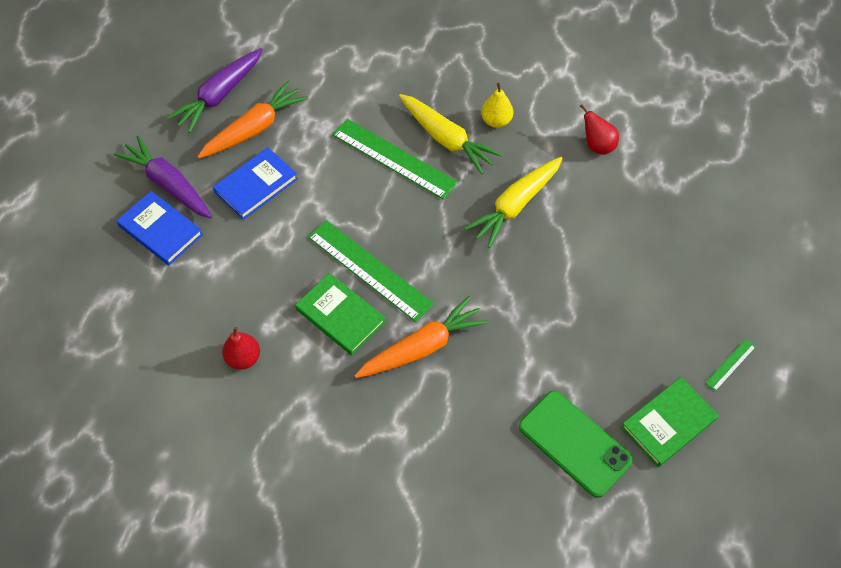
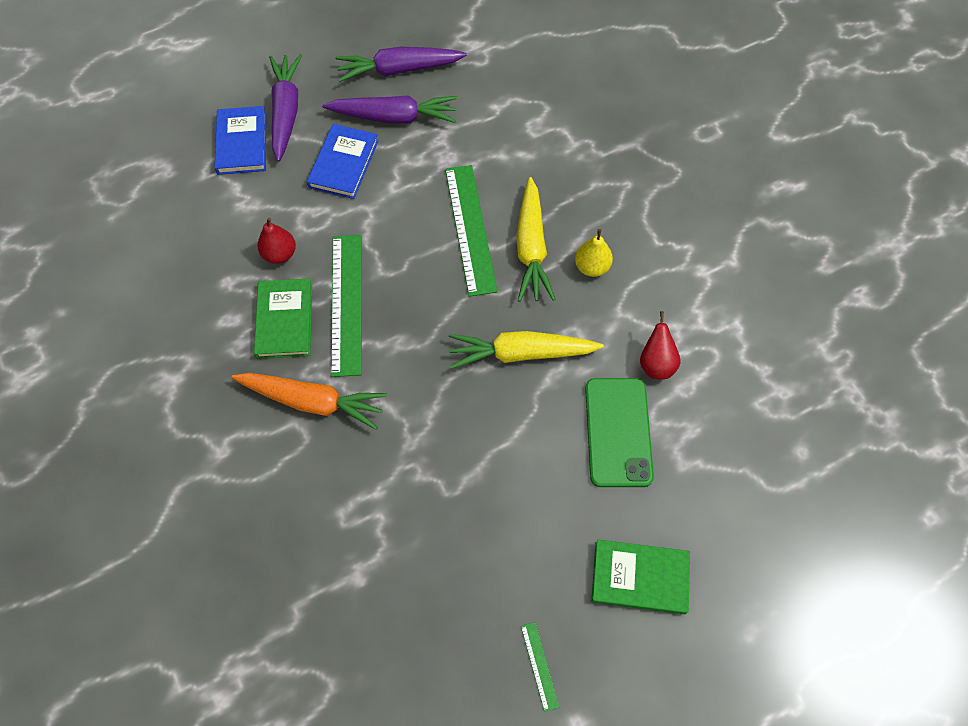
camera: 45 degrees right, 5 degrees up
(243, 358) = (185, 290): red pear -> red pear (280, 254)
(255, 129) = (394, 117): orange carrot -> purple carrot
(256, 185) = (344, 164): blue book -> blue book turned 75 degrees counterclockwise
(574, 443) = (332, 594): green phone -> green phone (618, 432)
(668, 423) = (425, 658): green book -> green book (639, 577)
(730, 365) = (539, 666): green ruler -> green ruler turned 75 degrees clockwise

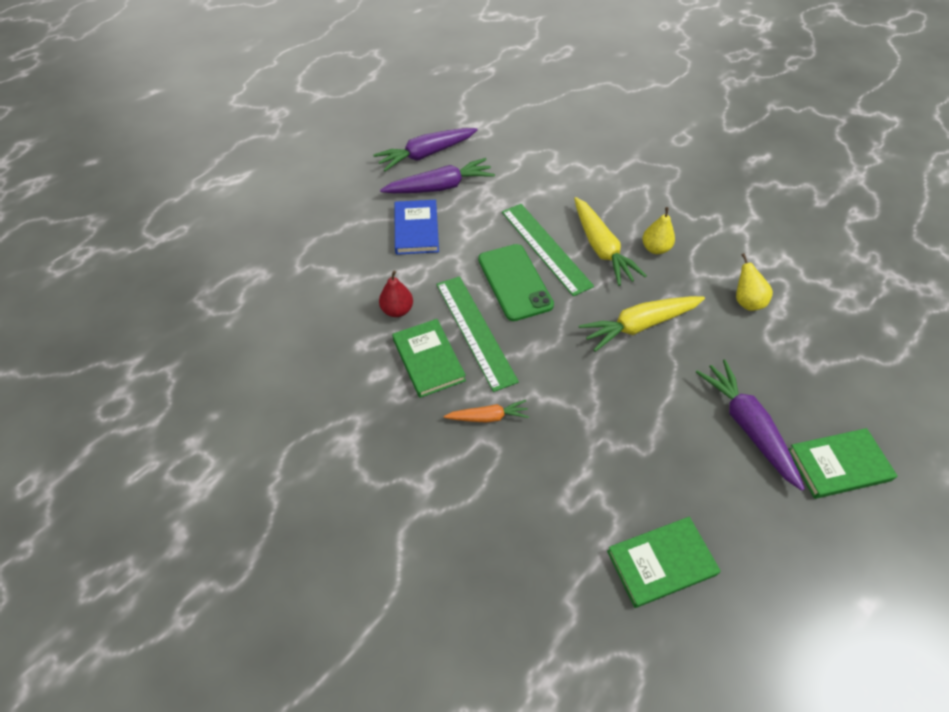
camera: 20 degrees left, 10 degrees down
(242, 143) = (321, 236): blue book -> none
(286, 112) = (348, 205): purple carrot -> purple carrot (747, 426)
(313, 402) = (488, 417): orange carrot -> orange carrot, size x0.57
(401, 606) = (661, 563): none -> green book
(539, 666) = (807, 569): green ruler -> none
(618, 432) = (750, 359): green phone -> green phone (515, 282)
(656, 364) = (746, 301): red pear -> yellow pear

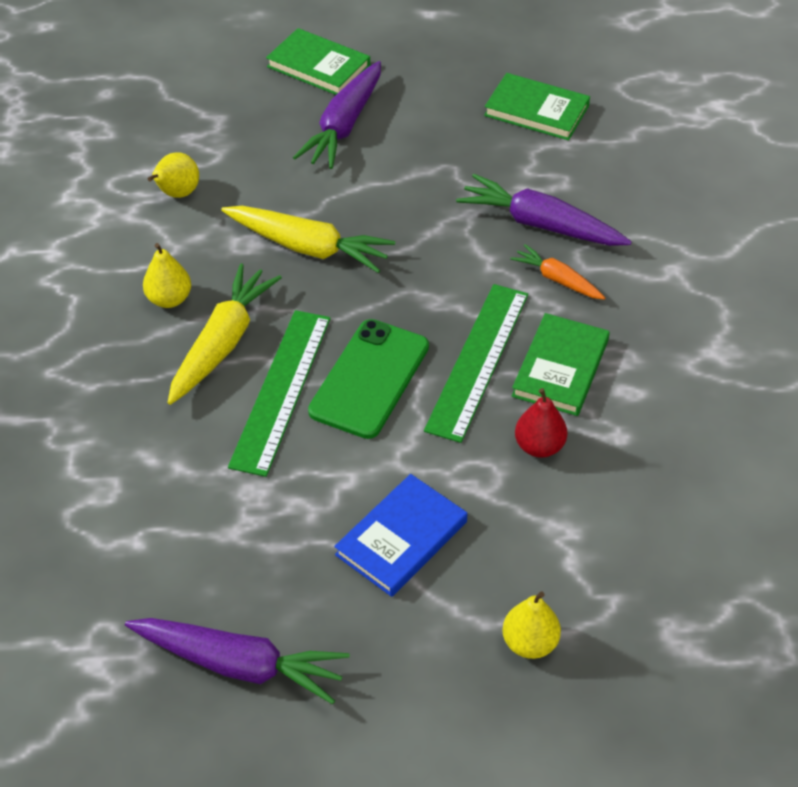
camera: 135 degrees left, 5 degrees down
(321, 230) = (529, 643): none -> yellow pear
(440, 187) = (292, 583): purple carrot -> purple carrot (541, 224)

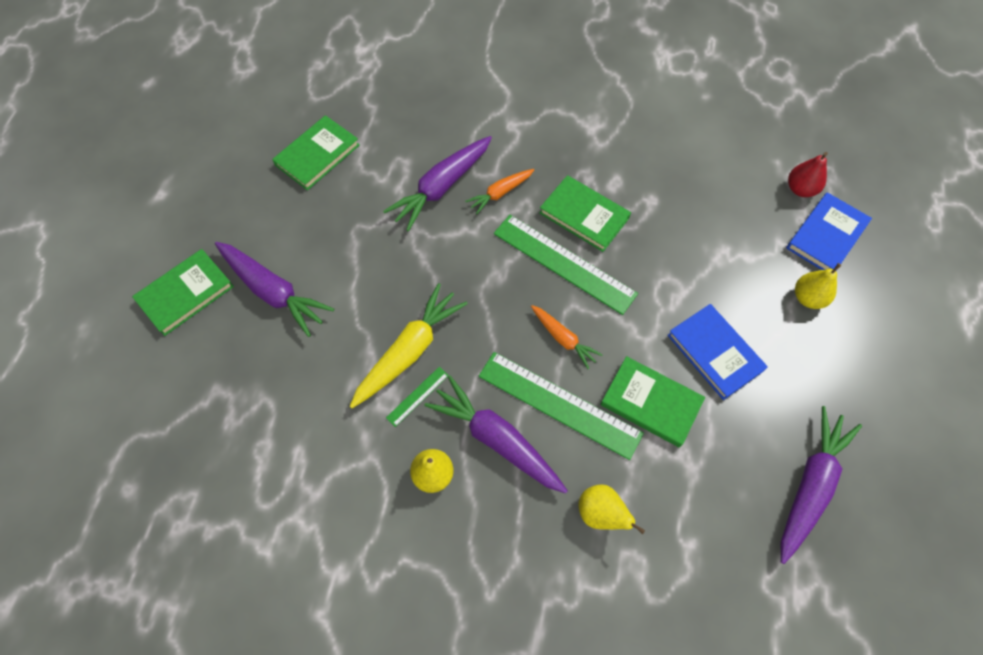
camera: 75 degrees left, 15 degrees up
(177, 194) = (303, 445): yellow pear -> yellow pear (601, 513)
(223, 343) = (496, 439): yellow carrot -> purple carrot
(256, 266) = (417, 396): none -> green ruler
(309, 479) = (651, 403): none -> green book
(369, 379) = (563, 339): green phone -> orange carrot
(539, 446) = (650, 248): red pear -> red pear (800, 189)
(652, 660) = (826, 236): none -> blue book

